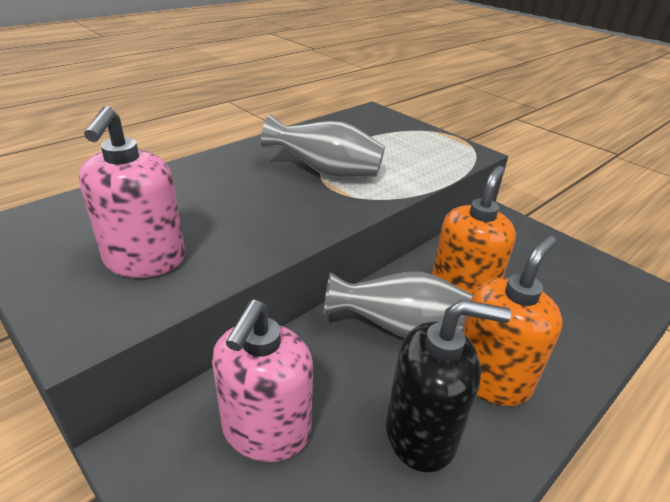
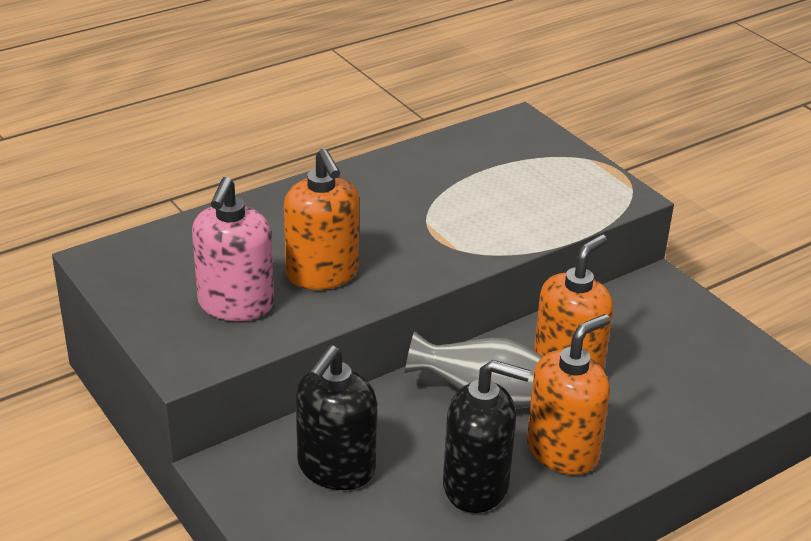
camera: 10 degrees right, 0 degrees up
(234, 225) = (322, 274): none -> orange soap dispenser
(266, 431) = (336, 468): pink soap dispenser -> black soap dispenser
(326, 173) = (434, 216): grey vase -> none

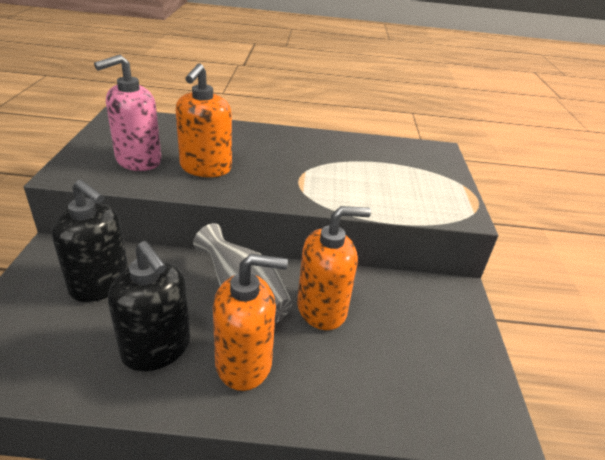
camera: 35 degrees right, 0 degrees up
(336, 468) = (100, 284): black soap dispenser -> black soap dispenser turned 120 degrees counterclockwise

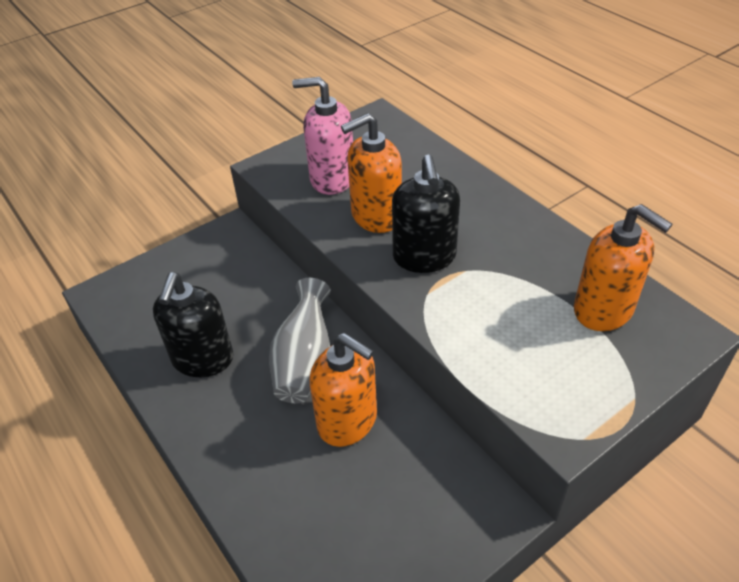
camera: 55 degrees right, 10 degrees up
(100, 284) = (227, 280): black soap dispenser -> black soap dispenser (424, 257)
(244, 363) = (238, 416): orange soap dispenser -> orange soap dispenser (603, 310)

